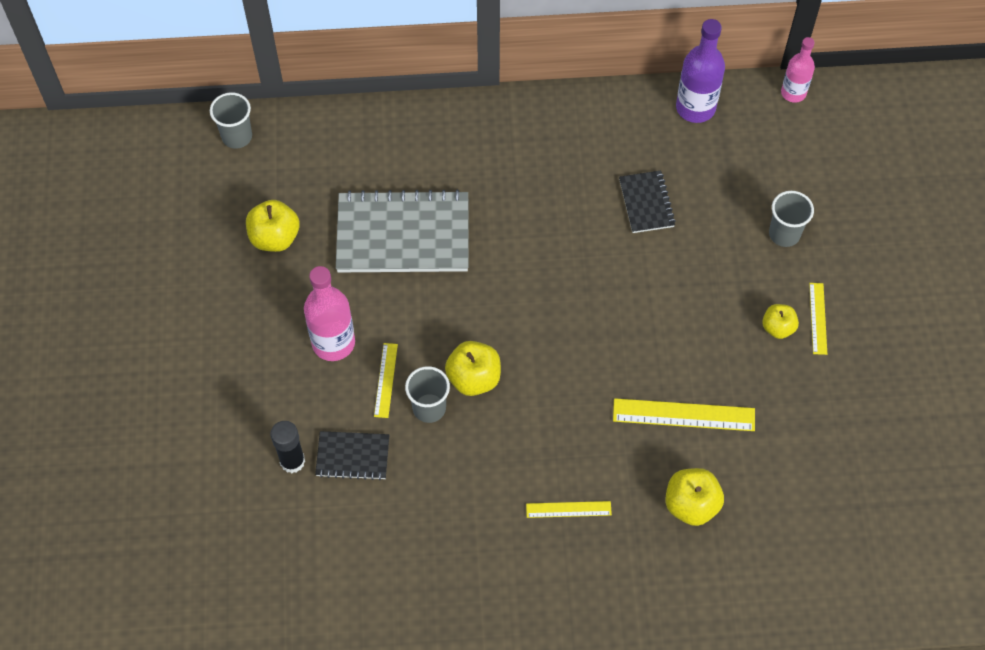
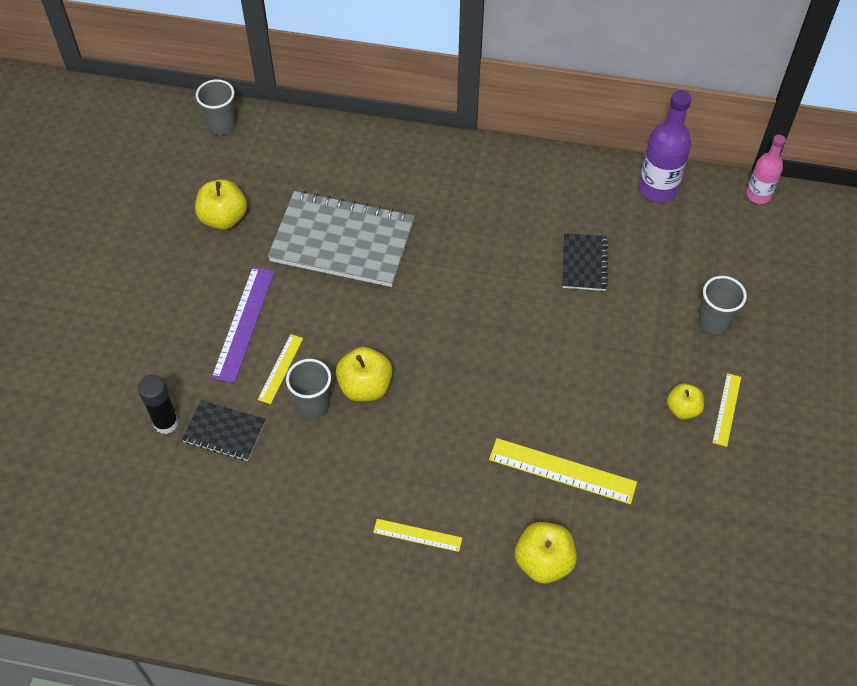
camera: 15 degrees right, 5 degrees down
(333, 343) = (243, 323): pink bottle -> purple ruler

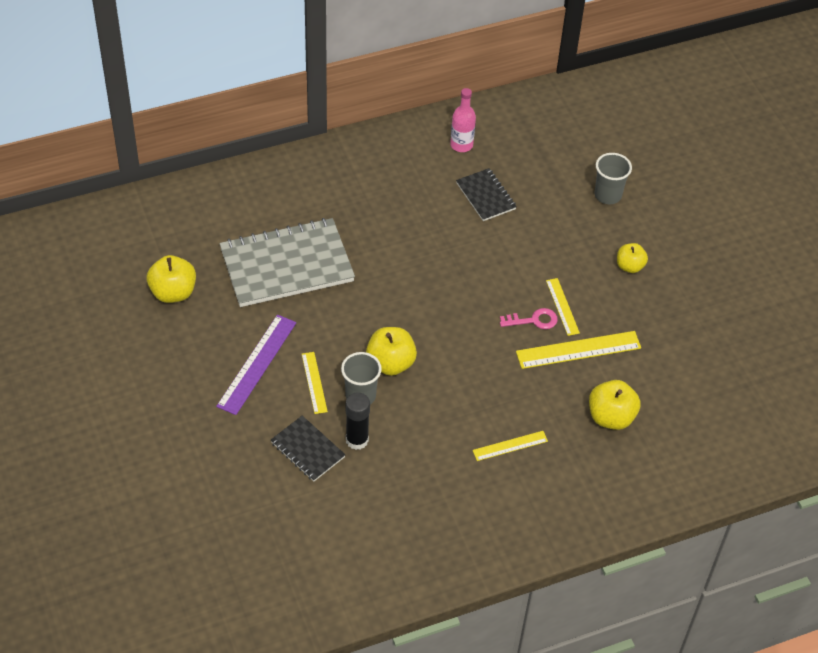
camera: 35 degrees left, 5 degrees down
(166, 423) = (255, 467): black glue stick -> black glue stick (357, 440)
(222, 125) = (109, 220): grey cup -> none
(224, 432) = (307, 450): black notebook -> black notebook turned 60 degrees clockwise
(243, 323) = (257, 364): purple ruler -> purple ruler turned 45 degrees clockwise
(538, 415) = (533, 320): none -> pink key
(657, 188) = (499, 116): purple bottle -> none
(726, 409) = (659, 252): yellow ruler -> yellow ruler (562, 306)
(758, 195) = (574, 89): pink bottle -> pink bottle (461, 145)

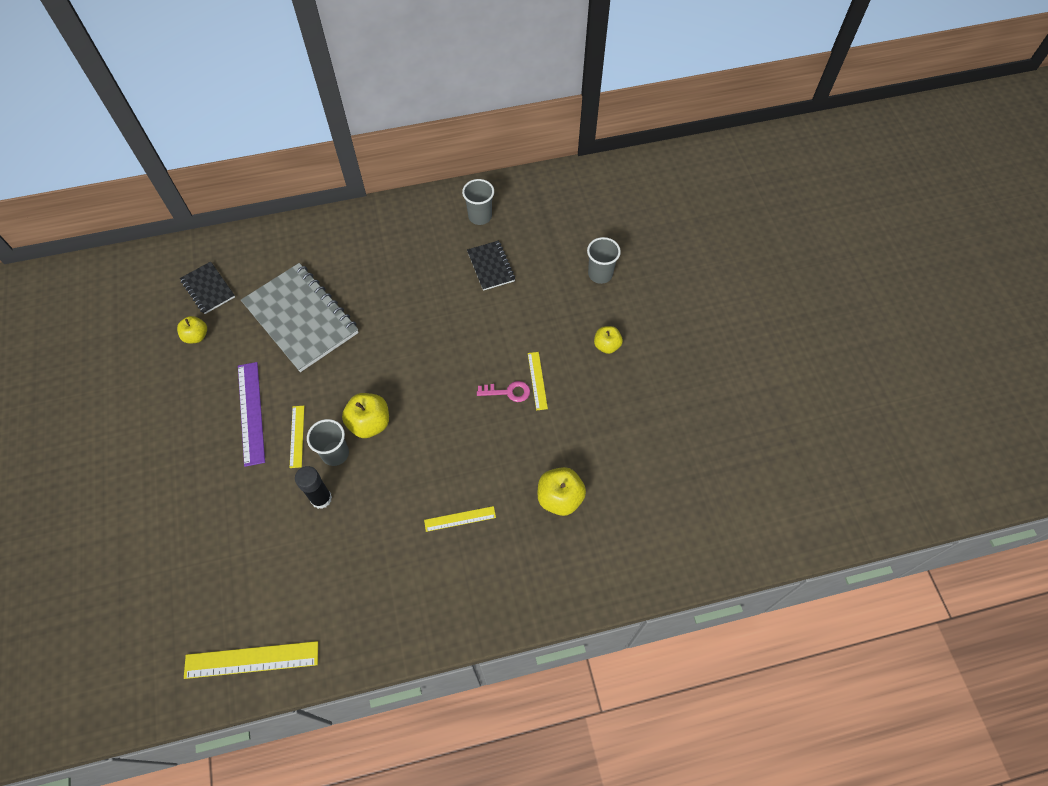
camera: 10 degrees right, 10 degrees up
(173, 292) = (196, 336): yellow apple -> yellow apple, size x0.65
(257, 364) = (251, 413): purple ruler -> purple ruler turned 45 degrees counterclockwise
(287, 265) = (301, 318): grey notebook -> grey notebook turned 60 degrees clockwise
(307, 450) = (274, 504): black notebook -> black notebook (208, 289)
(461, 145) = (480, 216): pink bottle -> grey cup
(578, 350) = (543, 426): yellow ruler -> yellow ruler (251, 660)

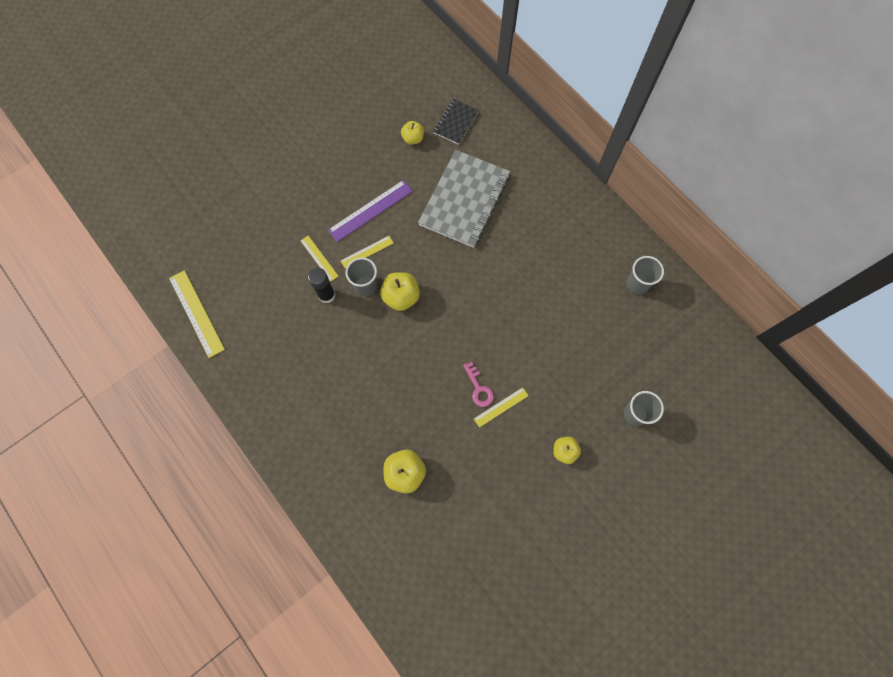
camera: 65 degrees right, 10 degrees up
(460, 519) = (354, 403): yellow ruler -> yellow ruler (319, 258)
(491, 266) = (591, 317): black notebook -> none

